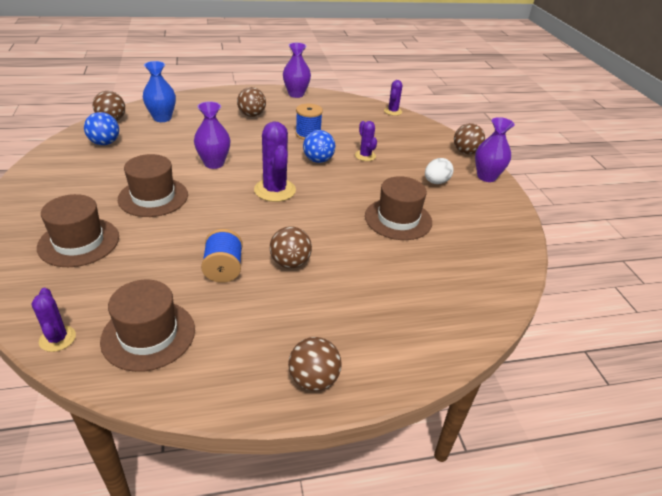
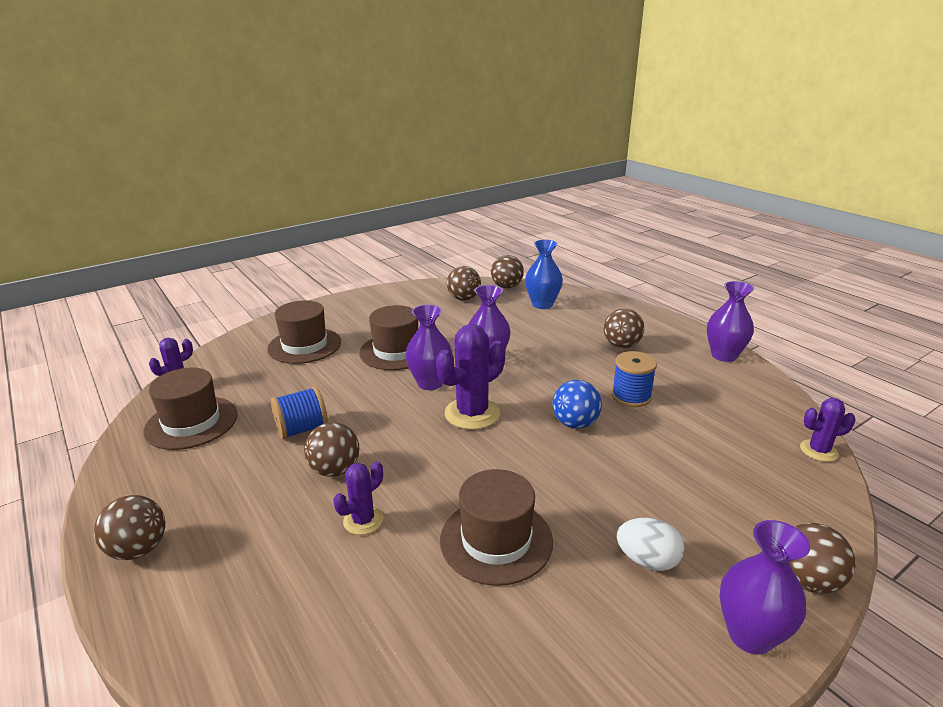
camera: 70 degrees right, 10 degrees down
(105, 143) = (464, 298): blue ball -> brown ball
(219, 195) = (430, 383): none -> purple vase
(365, 156) = (637, 460): purple cactus -> purple cactus (363, 520)

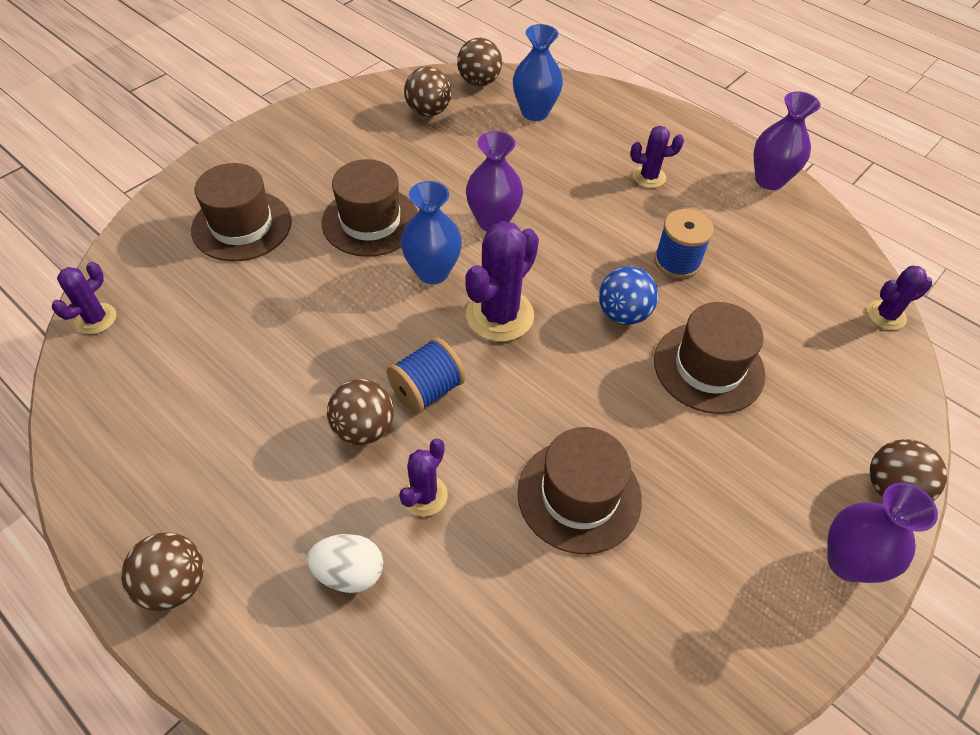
camera: 15 degrees left, 25 degrees up
(191, 422) = (146, 382): brown hat -> brown hat (708, 367)
(302, 429) = (298, 372): blue spool -> blue spool (427, 390)
(430, 383) = (432, 272): purple vase -> blue vase
(621, 345) = (649, 177): brown ball -> purple cactus
(647, 560) = (738, 492): white egg -> white egg (349, 573)

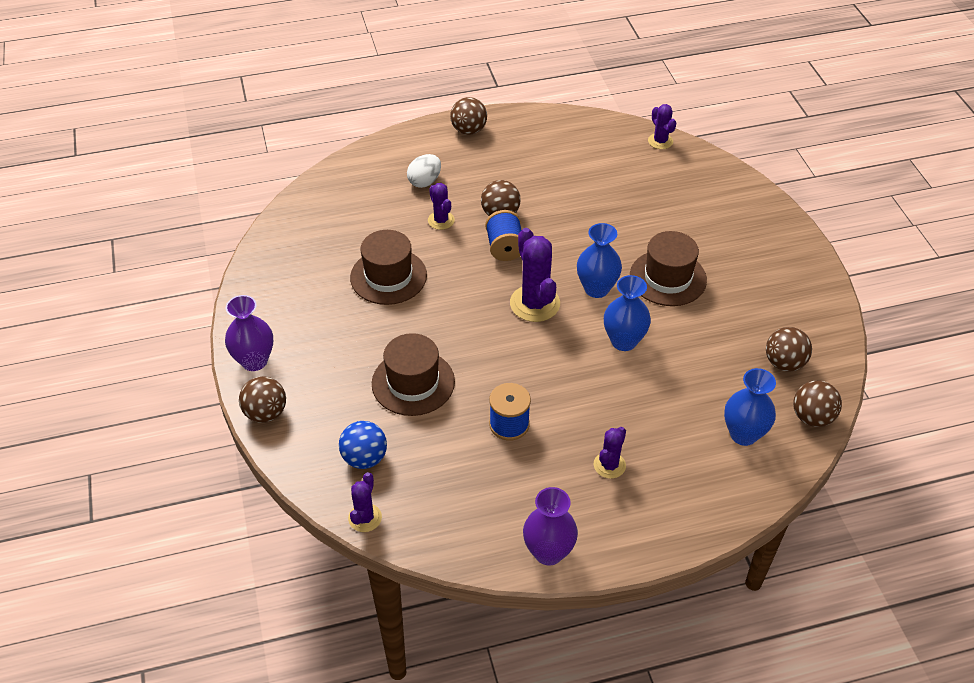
camera: 125 degrees right, 5 degrees down
(242, 226) = (704, 217): brown hat -> none
(493, 221) = (623, 341): purple vase -> blue vase
(623, 314) = (488, 365): blue ball -> blue ball (364, 458)

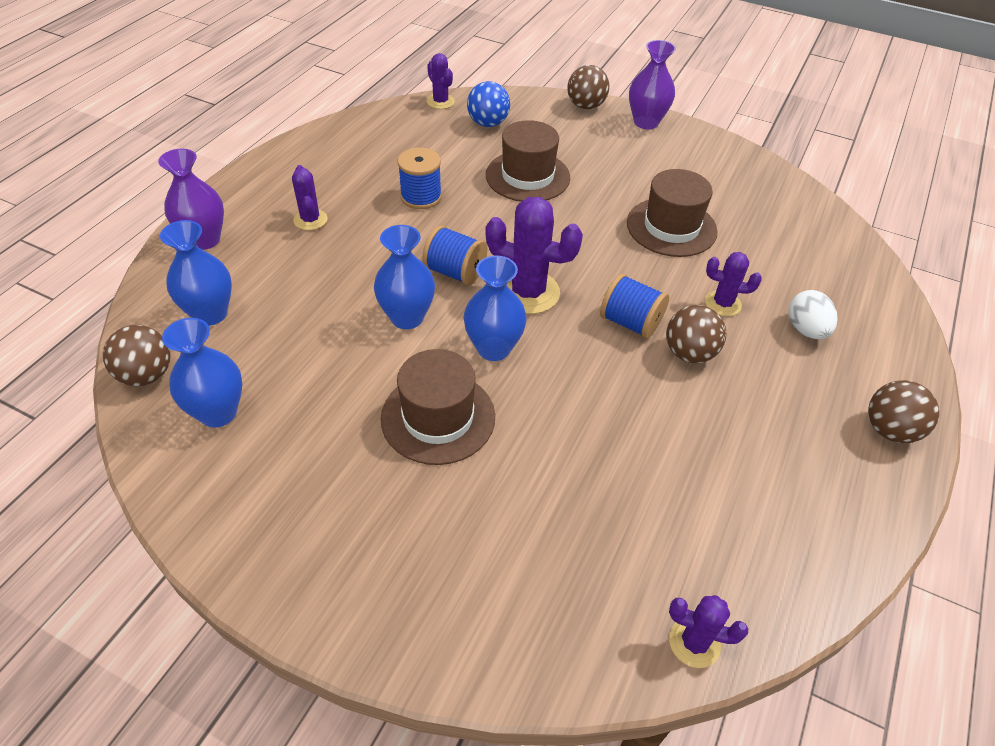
camera: 130 degrees right, 0 degrees up
(548, 552) = (299, 151): purple vase -> purple vase (204, 240)
(560, 348) = (455, 272): none -> blue spool
(784, 363) = (218, 412): brown ball -> blue vase

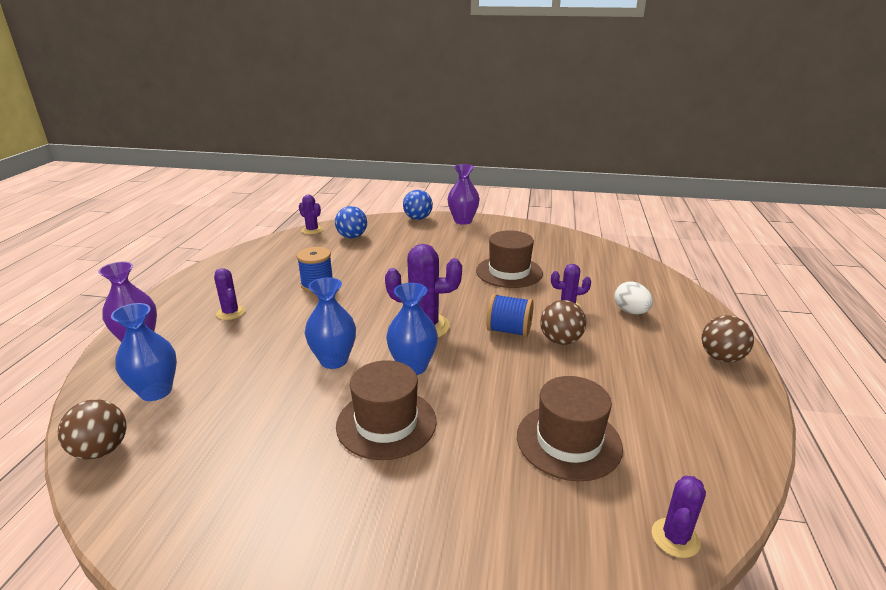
camera: 15 degrees left, 20 degrees down
(218, 412) = (181, 464): blue vase -> none
(455, 272) = (362, 325): blue spool -> none
(527, 176) = (394, 260): brown hat -> brown hat (568, 441)
(585, 106) = (418, 218): brown ball -> blue ball
(694, 642) = (675, 538): purple cactus -> purple cactus turned 60 degrees counterclockwise

